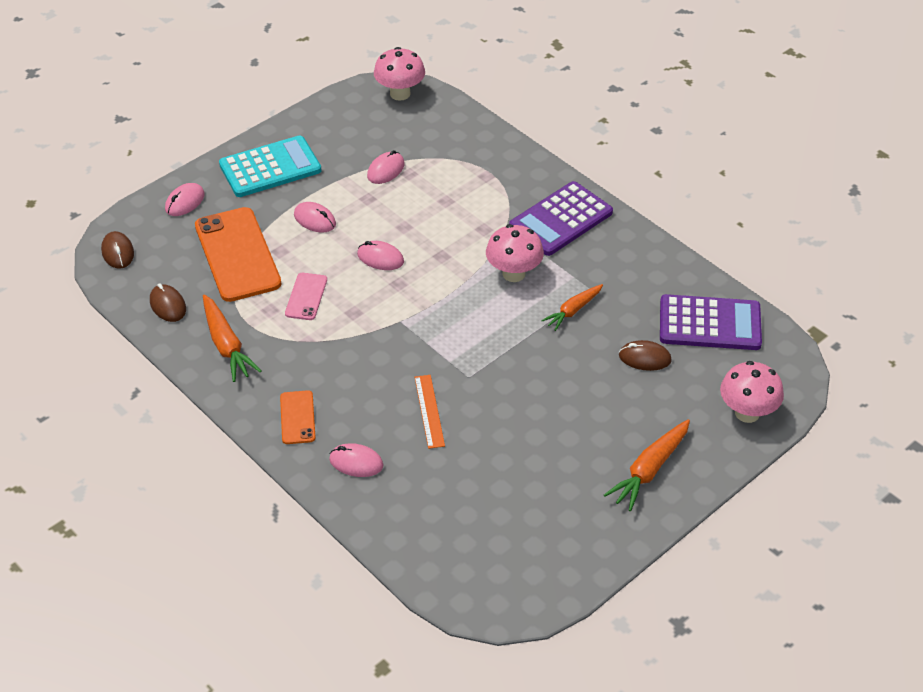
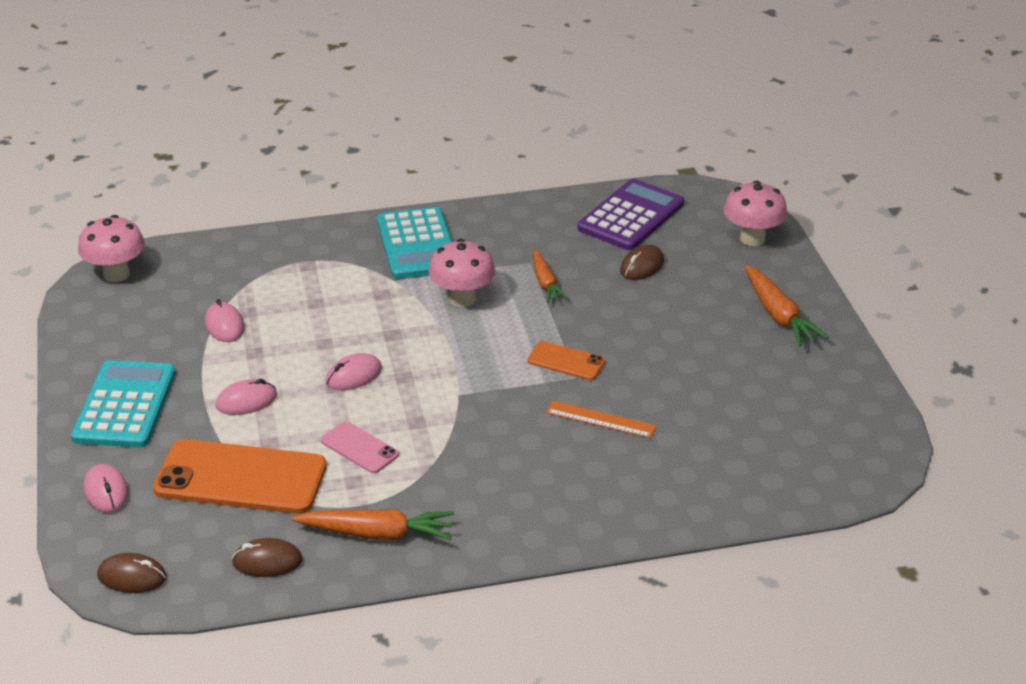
camera: 60 degrees left, 10 degrees down
(297, 417) = (534, 515): orange phone -> orange phone (566, 361)
(356, 462) = (631, 494): pink mouse -> none
(561, 220) = (417, 244): purple calculator -> turquoise calculator

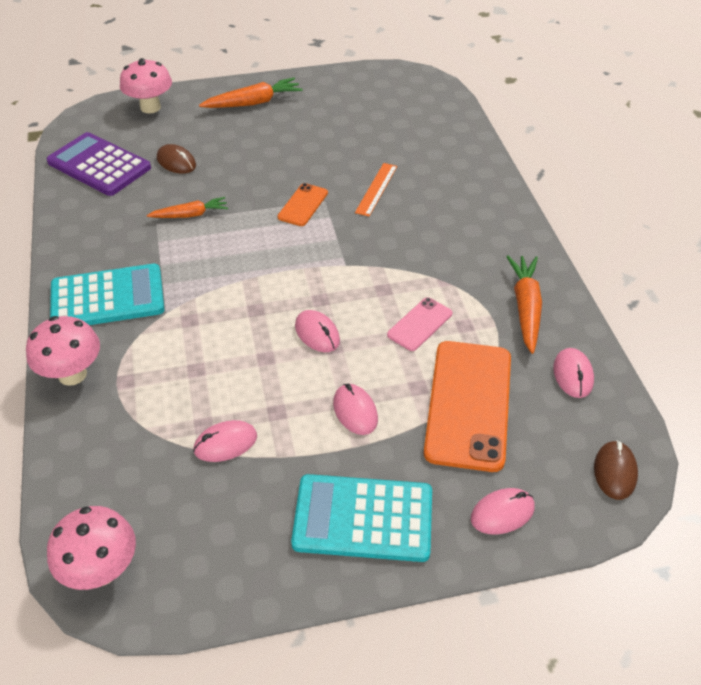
camera: 90 degrees left, 10 degrees up
(267, 561) = (573, 375): brown mouse -> pink mouse
(462, 299) = (206, 265): pink mushroom -> pink mushroom (72, 374)

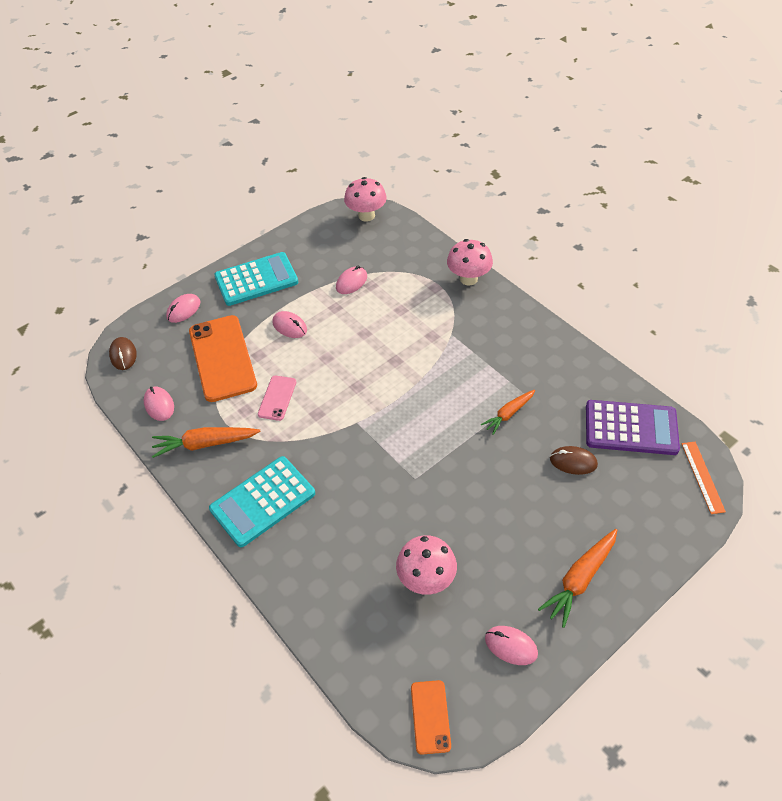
camera: 155 degrees right, 5 degrees up
(107, 298) = (498, 327): turquoise calculator -> turquoise calculator (263, 501)
(150, 107) = (669, 520): pink mushroom -> pink mushroom (426, 579)
(303, 205) = (429, 465): orange phone -> orange phone (430, 716)
(317, 333) = (343, 362): pink mouse -> pink mouse (511, 646)
(376, 189) = (378, 513): orange ruler -> orange ruler (702, 477)
(525, 308) = (205, 444): orange carrot -> orange carrot turned 105 degrees clockwise

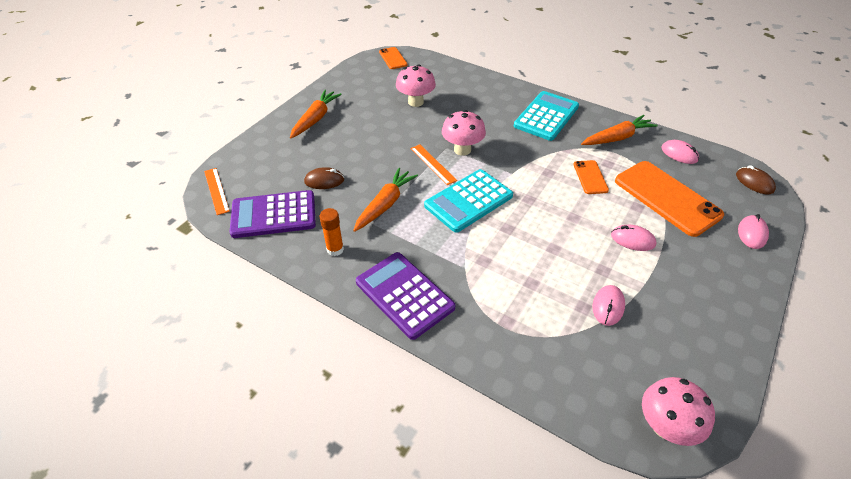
camera: 160 degrees right, 5 degrees down
(256, 279) = (715, 285): turquoise calculator -> turquoise calculator (468, 201)
(277, 398) = (590, 177): pink phone -> orange phone
(440, 456) = (433, 164): none -> orange ruler
(468, 279) = (472, 344): pink mushroom -> pink mushroom (462, 150)
(508, 414) = (385, 204): orange carrot -> orange carrot, size x1.50
(510, 322) = (404, 295): none -> purple calculator
(511, 646) = (355, 86): pink mouse -> none
(567, 375) = (335, 249): none -> orange glue stick

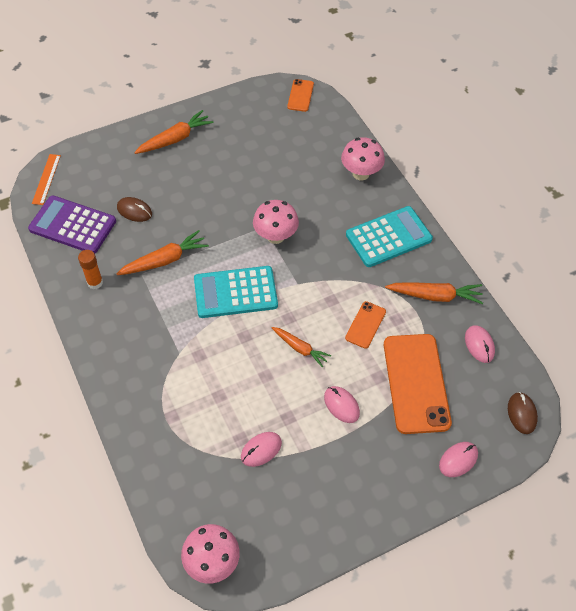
camera: 30 degrees right, 10 degrees up
(404, 295) = (115, 351): purple calculator -> none
(415, 102) = (278, 161): pink mushroom -> pink mushroom (360, 173)
(433, 164) = (237, 239): orange ruler -> none
(559, 216) = (300, 348): none -> orange carrot

